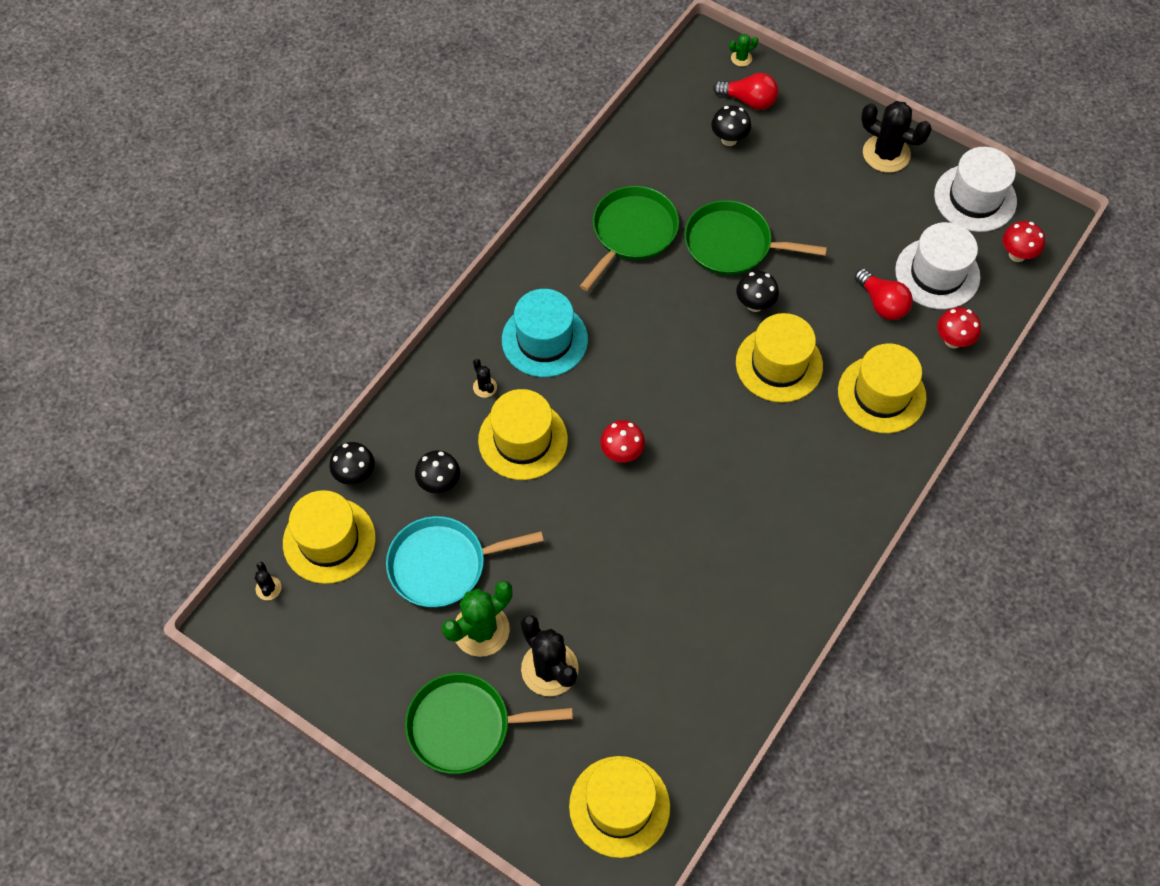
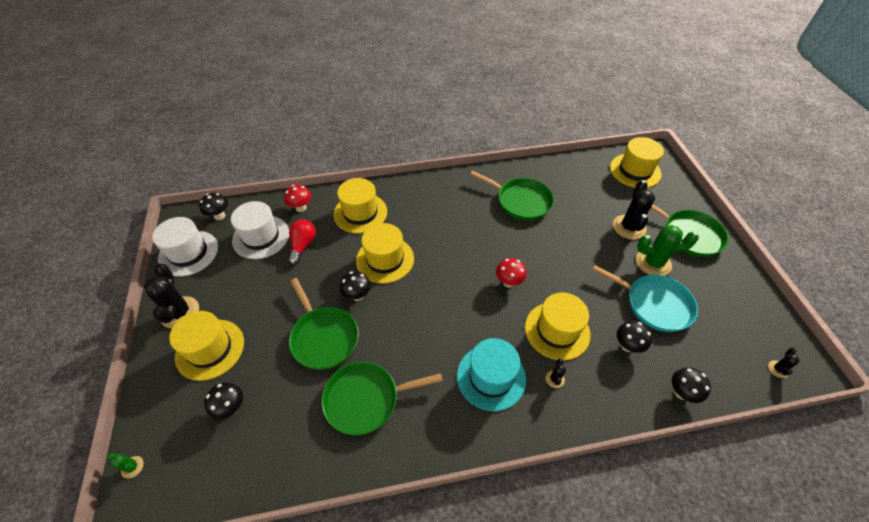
camera: 135 degrees left, 10 degrees down
(329, 540) = (721, 367): yellow hat -> yellow hat (210, 349)
(719, 589) = (521, 201): none -> green pan
(748, 100) = (180, 425): red light bulb -> none
(1017, 255) = (219, 216): red mushroom -> black mushroom

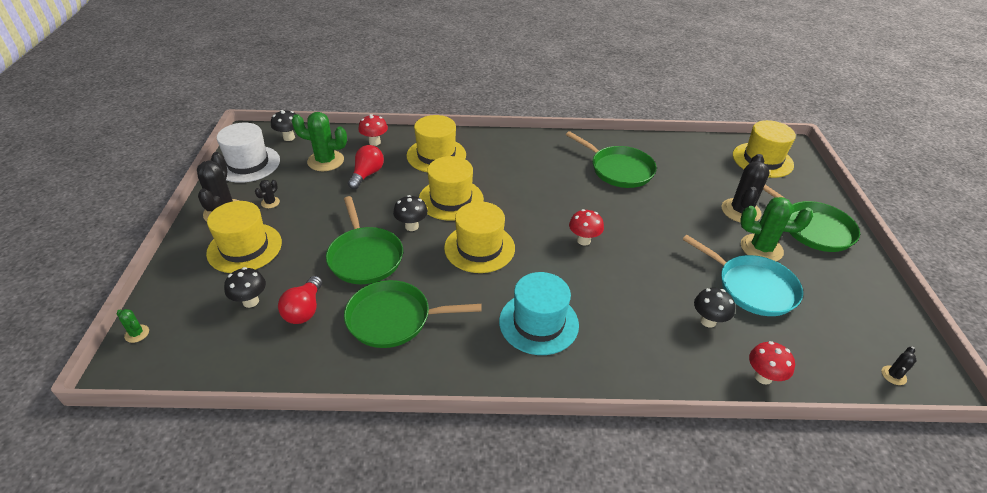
camera: 10 degrees right, 10 degrees down
(261, 237) = (325, 161): white hat -> green cactus
(283, 406) = (304, 310): none -> red light bulb
(554, 379) = (612, 337): black cactus -> black cactus (270, 202)
(557, 330) = (627, 293): yellow hat -> yellow hat (479, 248)
(681, 392) = (763, 377): black mushroom -> red mushroom

